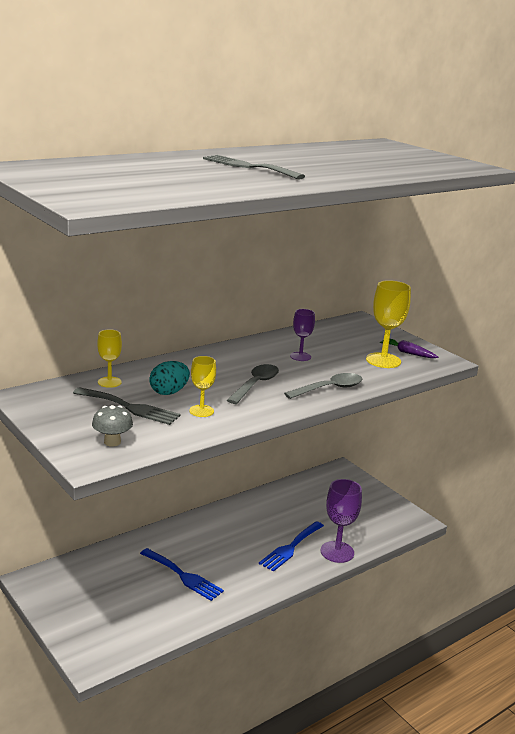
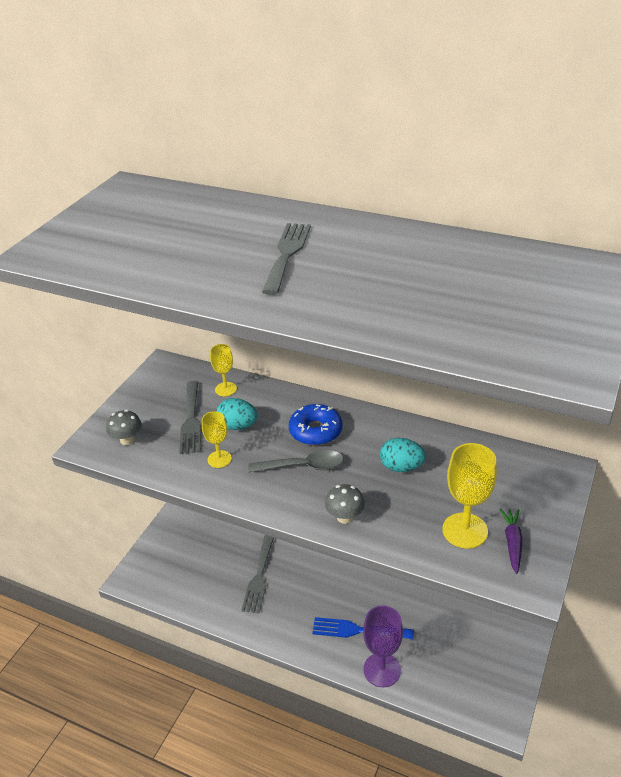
camera: 65 degrees right, 15 degrees up
(183, 576) = (259, 577): blue fork -> grey fork
(220, 368) = (315, 431): none -> blue donut
(300, 356) = (401, 467): purple goblet -> turquoise egg
(329, 389) = (345, 517): grey spoon -> grey mushroom

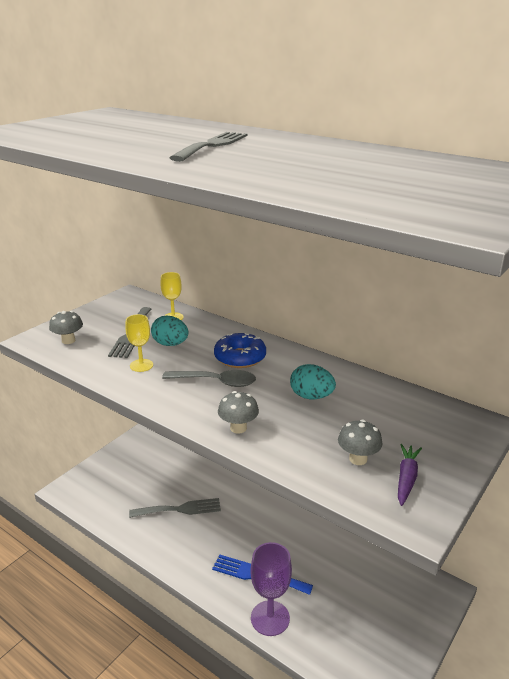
camera: 10 degrees right, 10 degrees down
(259, 577) = (180, 509): grey fork -> grey fork turned 120 degrees counterclockwise
(465, 530) = (358, 459): yellow goblet -> grey mushroom

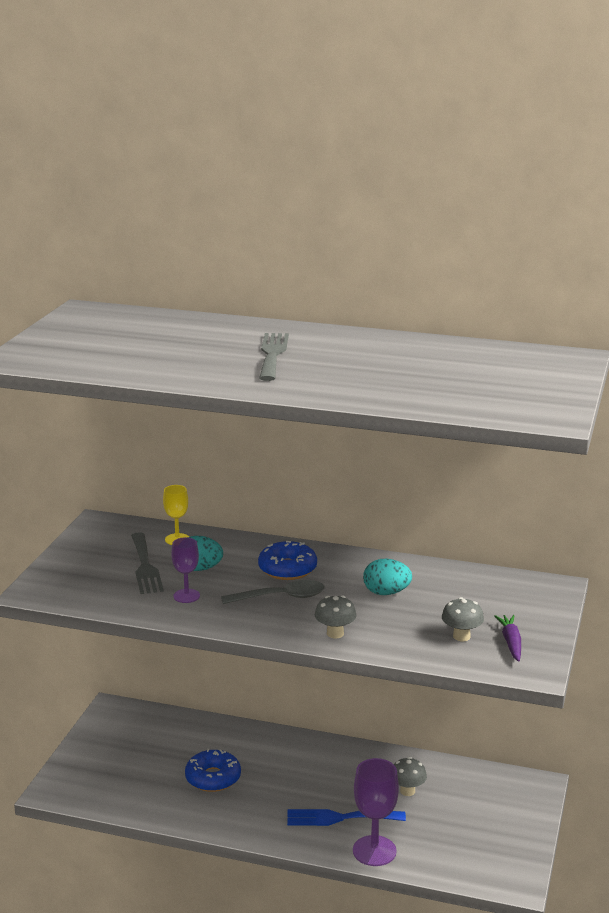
camera: 20 degrees left, 5 degrees down
(68, 340) = (76, 586): grey mushroom -> grey mushroom (407, 791)
(141, 365) = (186, 596): yellow goblet -> purple goblet
(180, 509) = (213, 778): grey fork -> blue donut

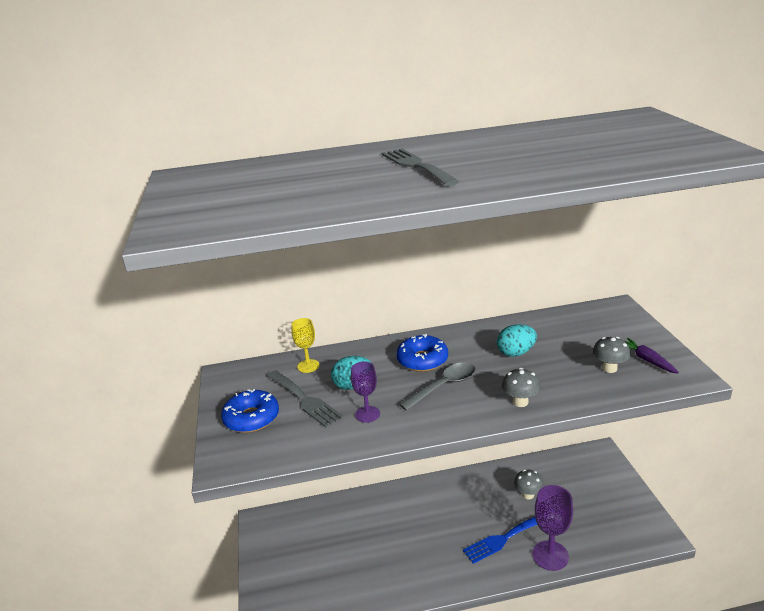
camera: 25 degrees left, 5 degrees up
(213, 778) = (385, 547): blue donut -> blue donut (251, 418)

